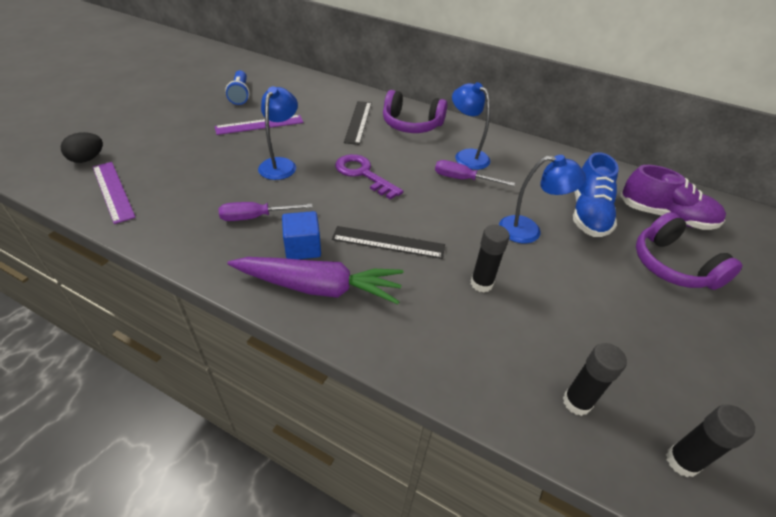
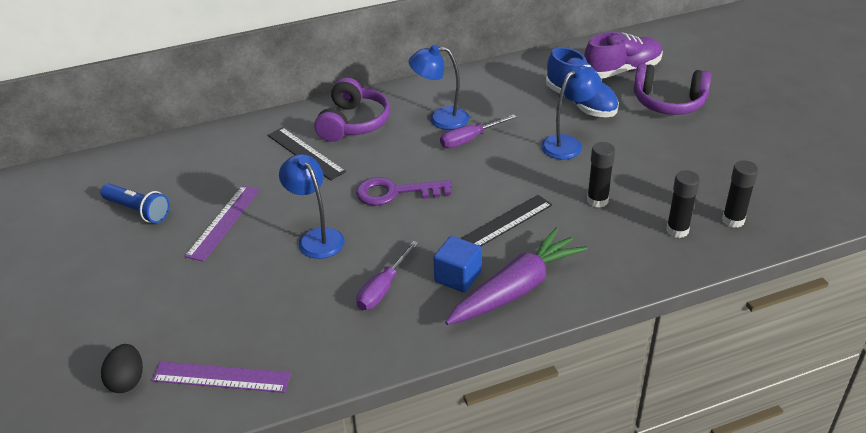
camera: 45 degrees left, 5 degrees down
(411, 124) = (353, 123): purple headphones -> purple headphones turned 45 degrees counterclockwise
(681, 461) = (803, 206): black glue stick -> black glue stick (677, 230)

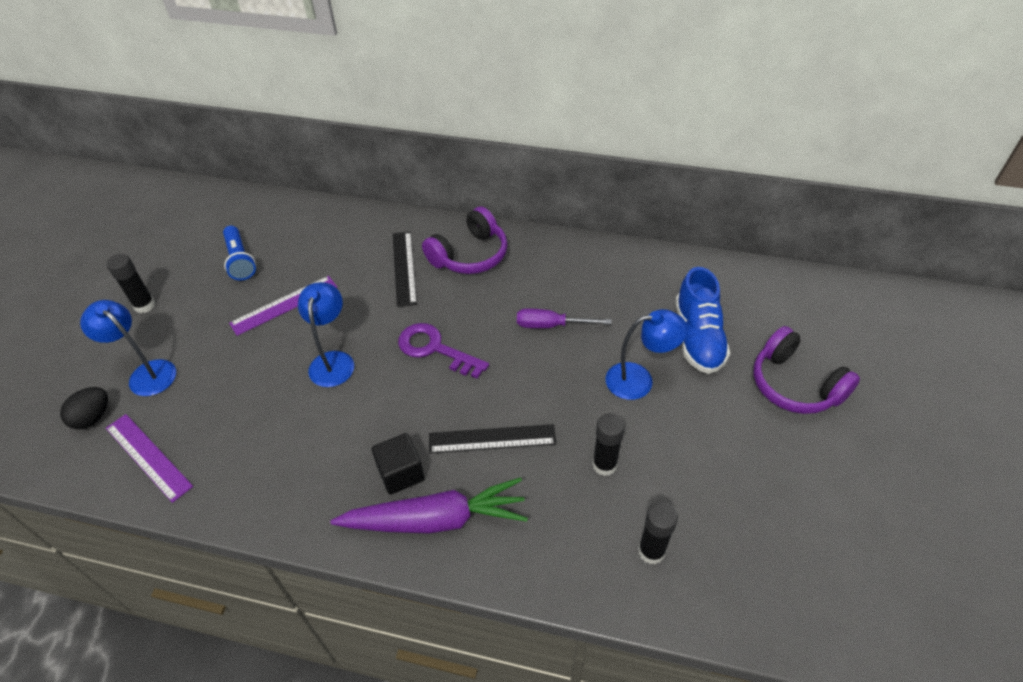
camera: 35 degrees right, 10 degrees up
(383, 289) = (333, 446): purple screwdriver -> none
(440, 119) = (547, 288): blue lamp -> blue lamp (146, 373)
(458, 277) = (401, 473): blue cube -> black cube
(622, 70) = (780, 319): purple shoe -> none
(733, 220) = (724, 577): black glue stick -> black glue stick (145, 305)

